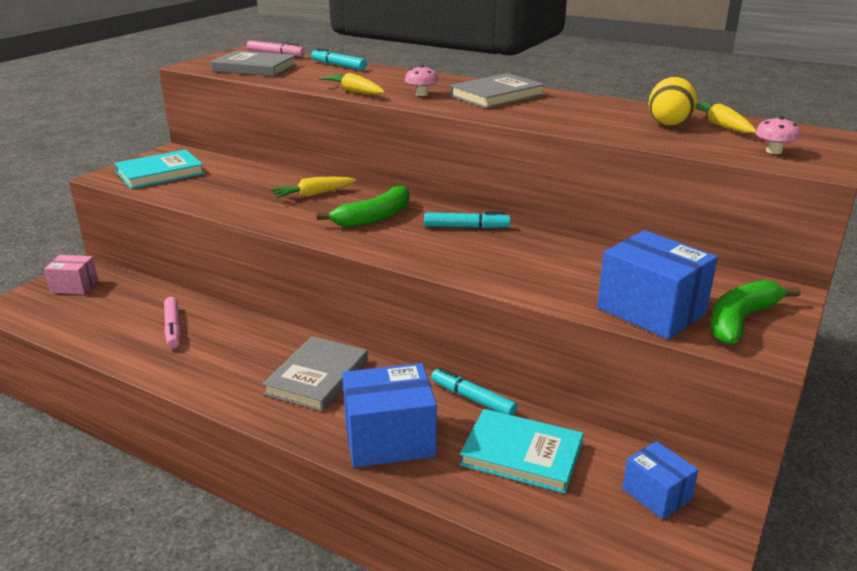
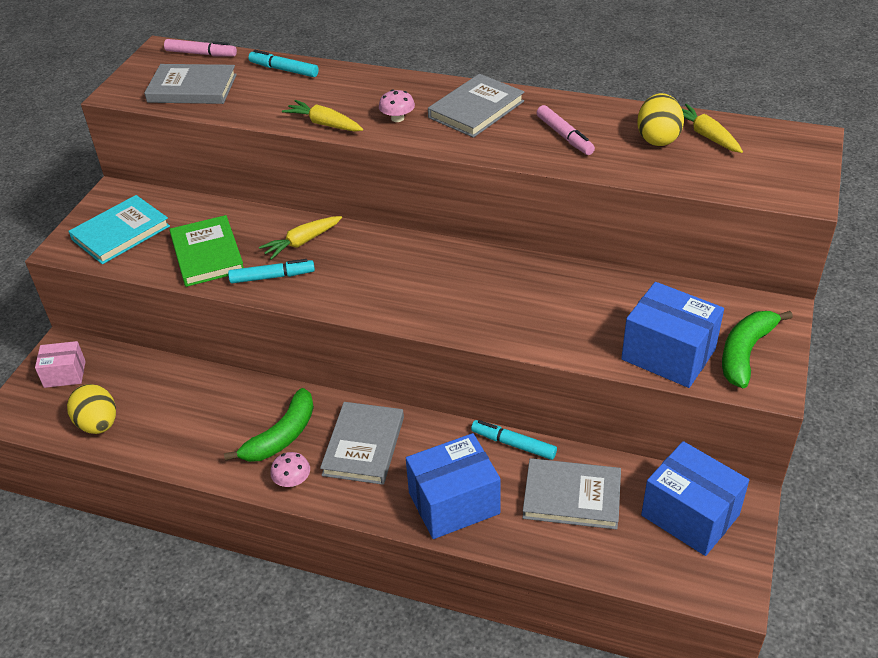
camera: 10 degrees left, 15 degrees up
(79, 324) = (98, 424): none -> yellow egg
(173, 328) = (197, 411): pink marker -> pink marker (564, 136)
(225, 193) = (207, 254): none -> green book
(374, 217) = (378, 268): green banana -> green banana (281, 436)
(466, 227) = (473, 268): turquoise marker -> turquoise marker (272, 277)
(521, 454) = (571, 497): turquoise book -> grey book
(656, 494) = (690, 515): blue box -> blue box, size x1.72
(773, 151) = (760, 175): pink mushroom -> pink mushroom (292, 480)

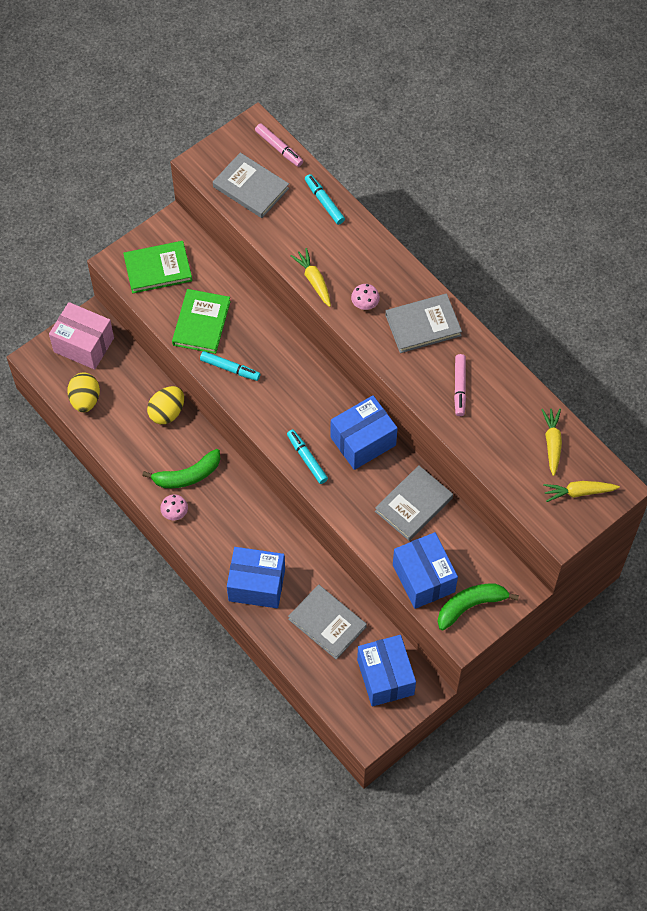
camera: 30 degrees right, 20 degrees up
(65, 374) = (84, 345): pink box -> pink box, size x1.72
(121, 233) = (158, 269): turquoise book -> green book
(302, 242) = (267, 348): yellow carrot -> yellow carrot (578, 492)
(363, 446) = (231, 512): grey book -> grey book (413, 504)
(480, 269) = (363, 441): none -> blue box
(513, 444) = (321, 566): turquoise marker -> turquoise marker (307, 459)
(657, 138) = (518, 426): yellow egg -> yellow egg (167, 412)

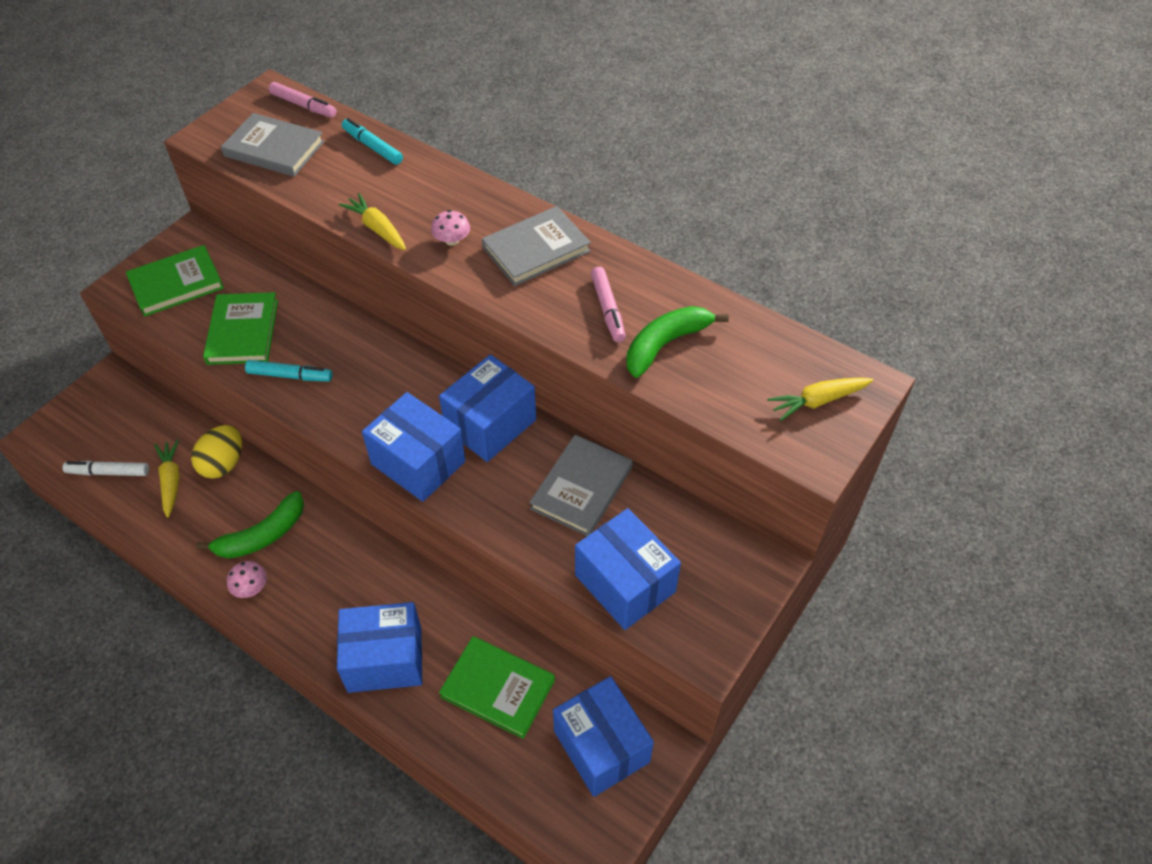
camera: 15 degrees left, 10 degrees down
(84, 345) = (102, 408): pink box -> none
(85, 400) = (108, 472): yellow egg -> white marker
(307, 459) = (418, 462): turquoise marker -> blue box
(327, 623) = (498, 688): grey book -> green book
(470, 606) = (704, 605): green banana -> green banana (665, 344)
(552, 443) = (756, 348): yellow carrot -> yellow carrot (171, 481)

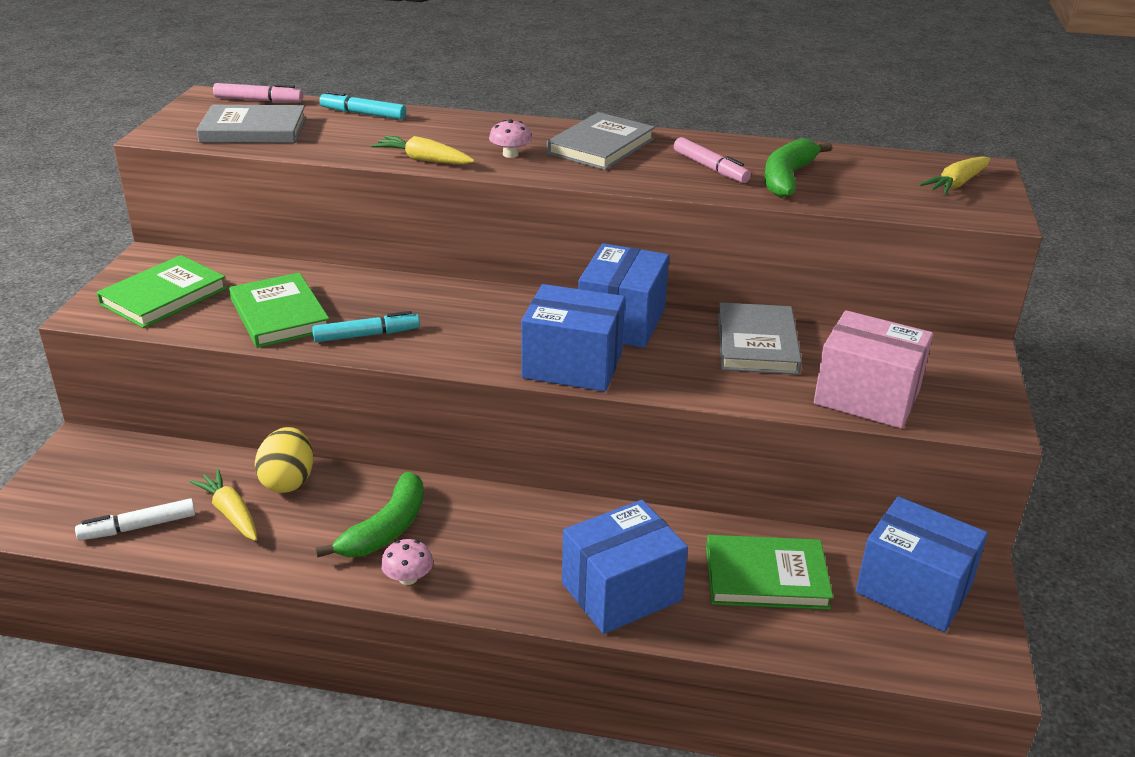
camera: 25 degrees left, 20 degrees down
(625, 583) = (867, 397): blue box -> pink box

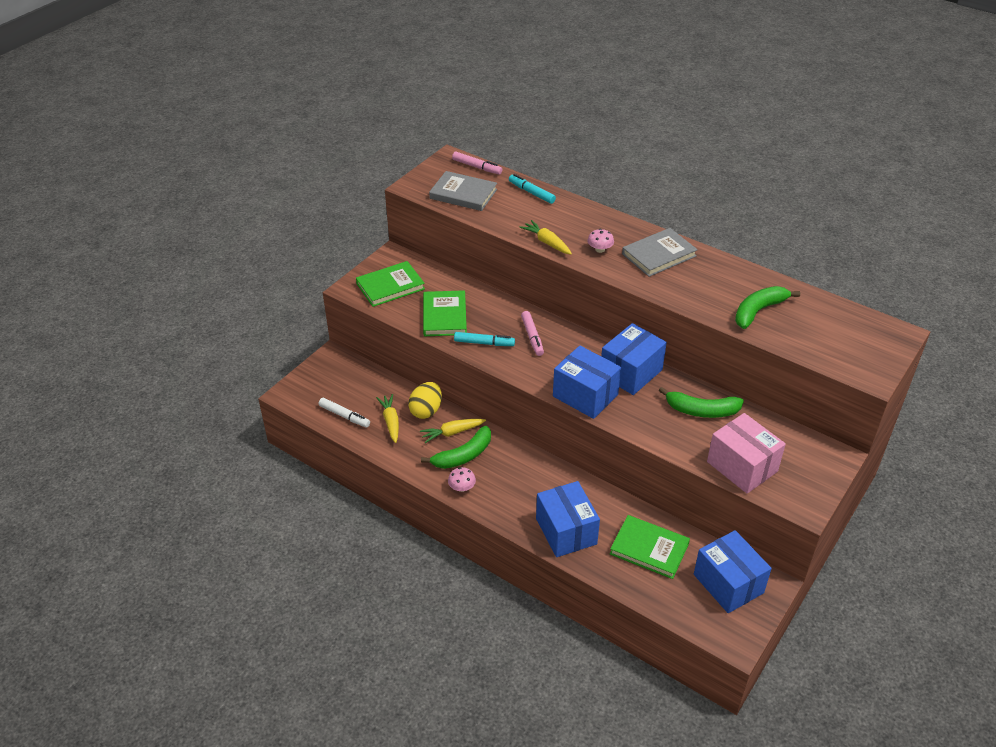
camera: 25 degrees right, 10 degrees up
(138, 527) = (344, 416): white marker -> white marker turned 150 degrees counterclockwise
(621, 592) = (566, 531): blue box -> blue box turned 75 degrees clockwise
(710, 168) = (715, 290): pink marker -> pink marker (532, 337)
(756, 343) = (701, 410): grey book -> green banana
(956, 184) = (866, 344): yellow carrot -> yellow carrot (452, 433)

